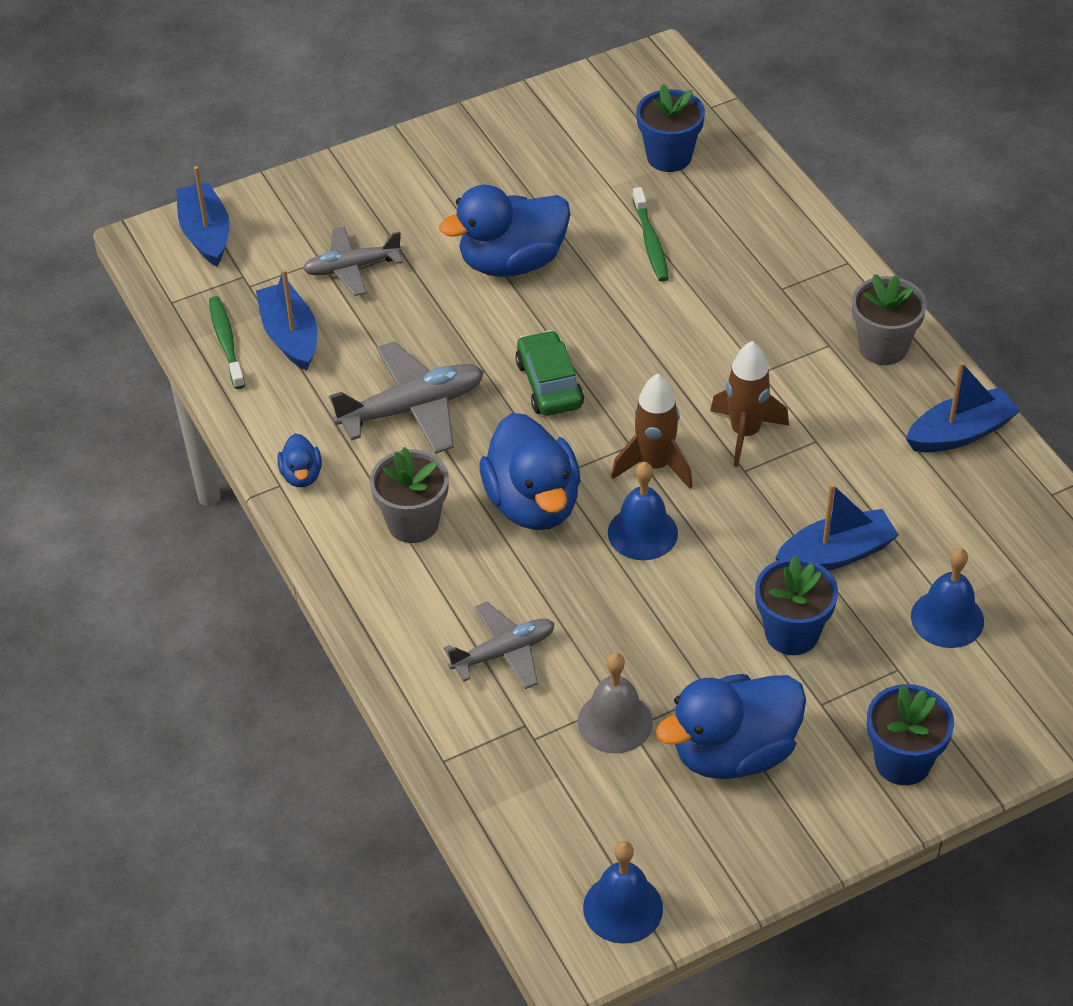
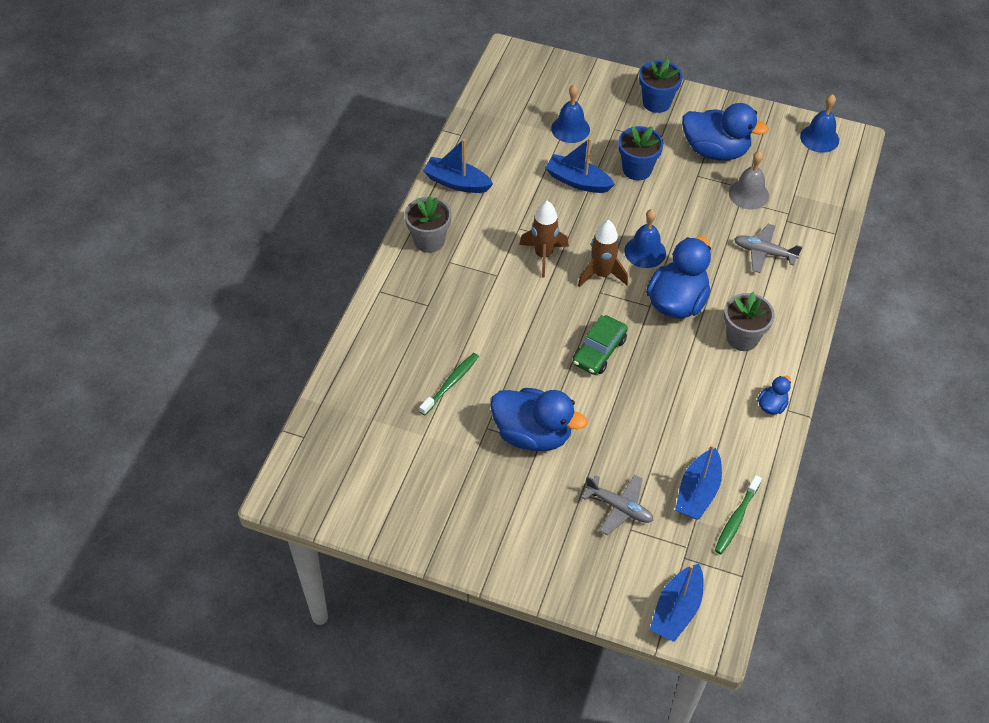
camera: 135 degrees left, 5 degrees up
(412, 408) = (679, 395): grey plane -> none
(669, 157) = (370, 425): blue flower pot -> none

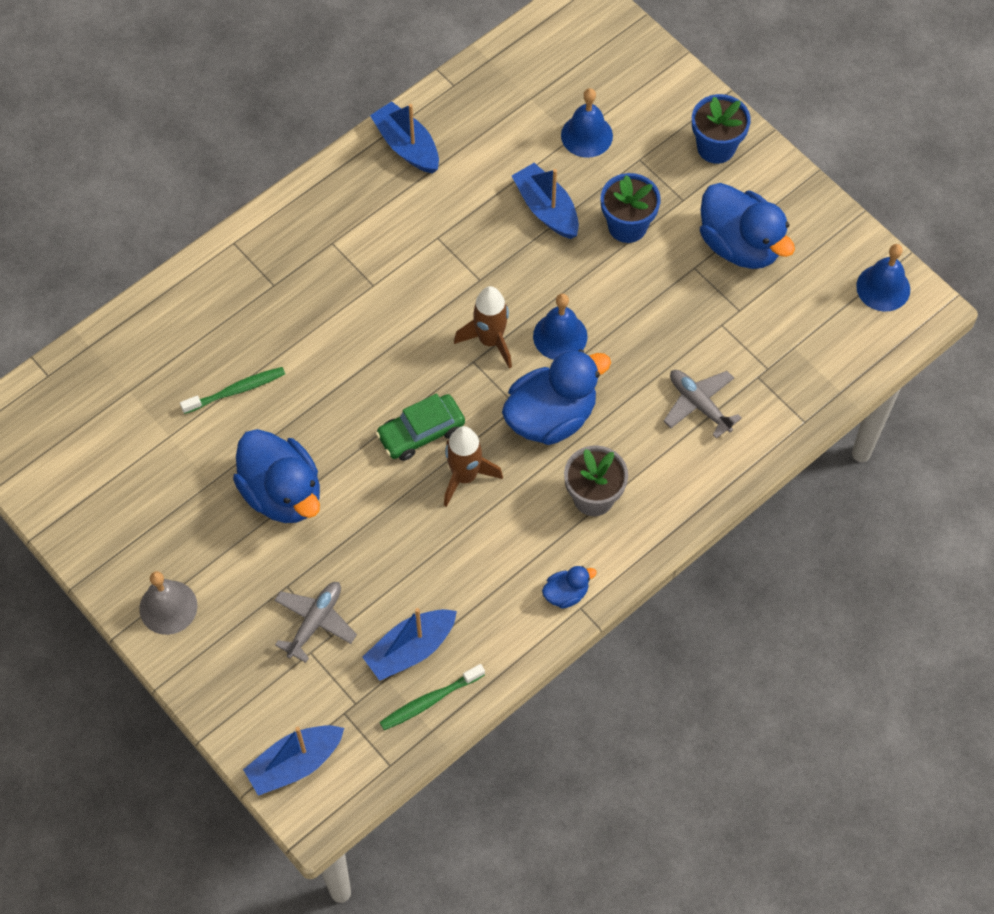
camera: 30 degrees right, 10 degrees up
(429, 241) = (327, 206): grey flower pot -> none
(543, 255) = (441, 285): brown rocket -> brown rocket (465, 476)
(619, 507) = (315, 622): grey plane -> grey plane turned 120 degrees counterclockwise
(748, 194) = (737, 321): grey bell -> grey bell (168, 607)

